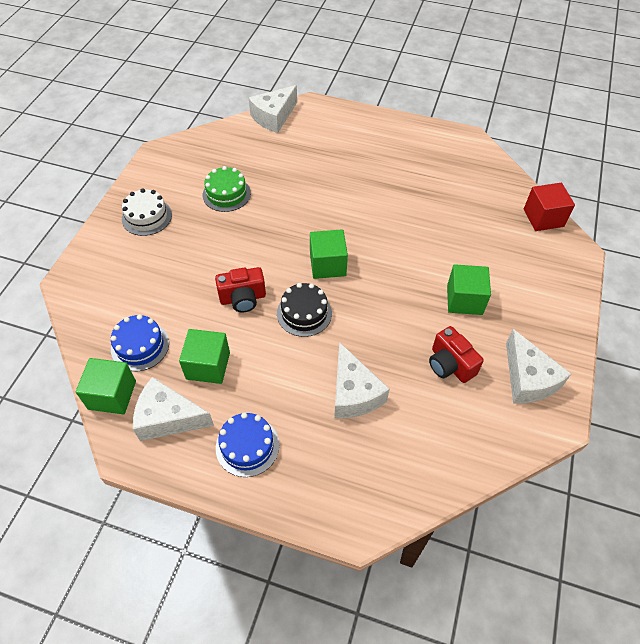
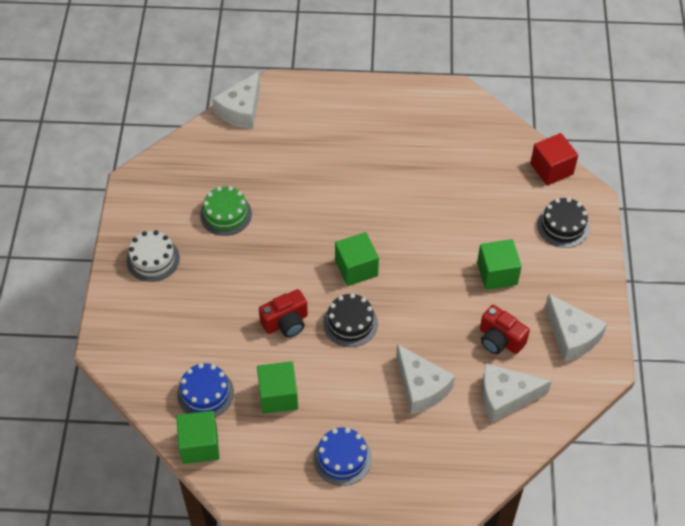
camera: 15 degrees left, 0 degrees up
(168, 418) = (261, 452): white cheese -> white cheese (505, 397)
(543, 270) = (563, 226): none -> black cake

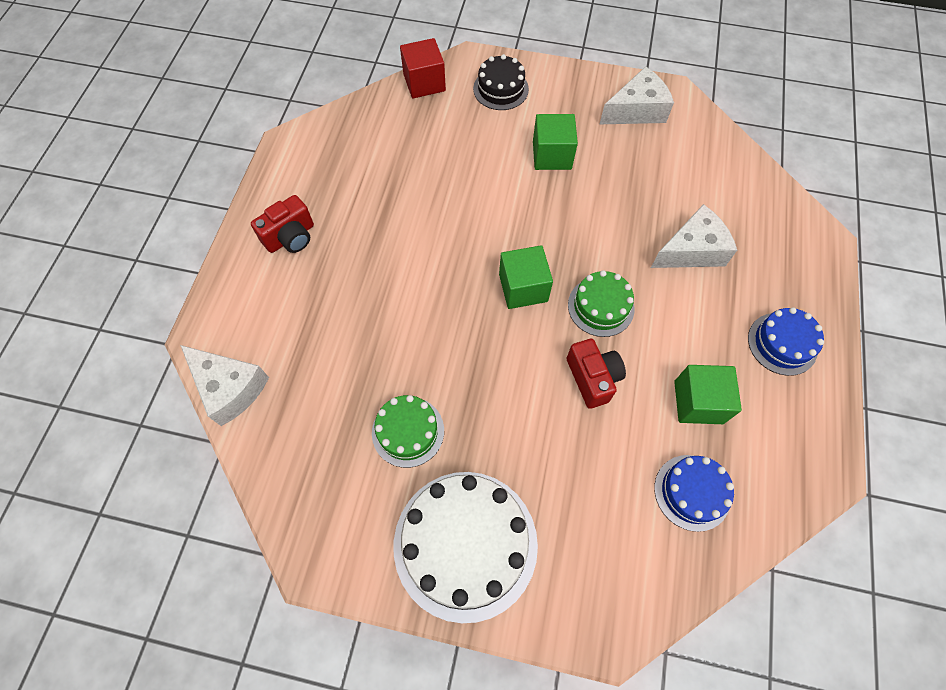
camera: 80 degrees left, 10 degrees up
(153, 259) = (465, 544): white cake -> white cake, size x1.84
(199, 445) = (768, 508): green cube -> none
(350, 323) = (600, 306): black cake -> green cake
(500, 340) = (636, 169): red camera -> red camera (291, 237)
(505, 397) = (706, 178): white cheese -> none

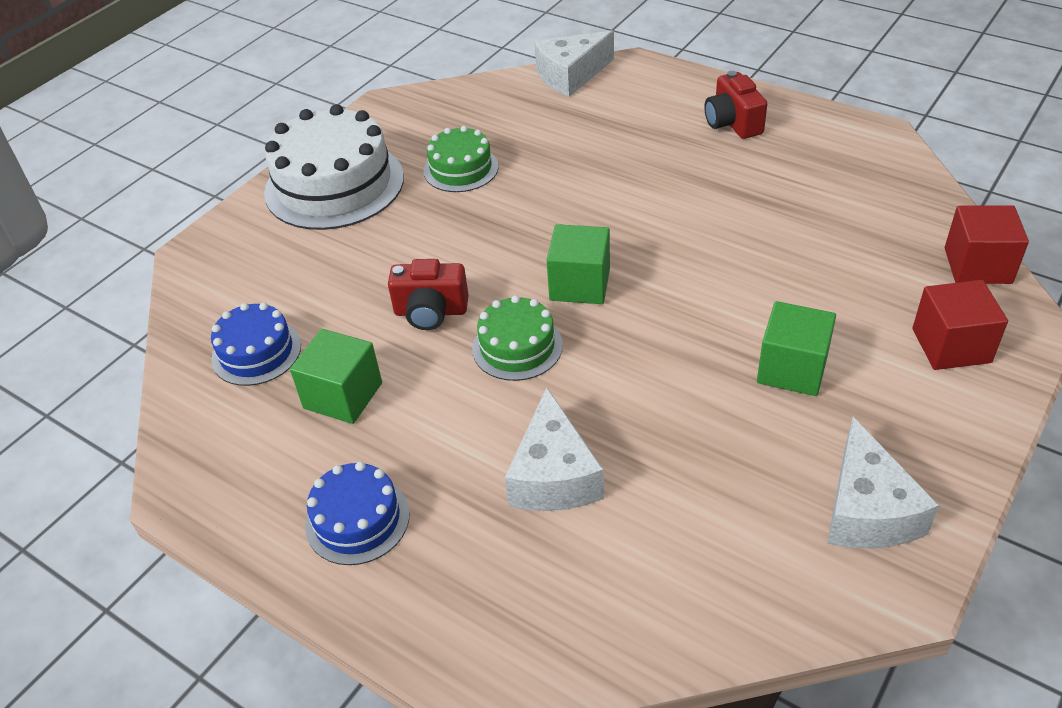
camera: 115 degrees right, 20 degrees down
(500, 89) = (951, 346): black cake -> red cube

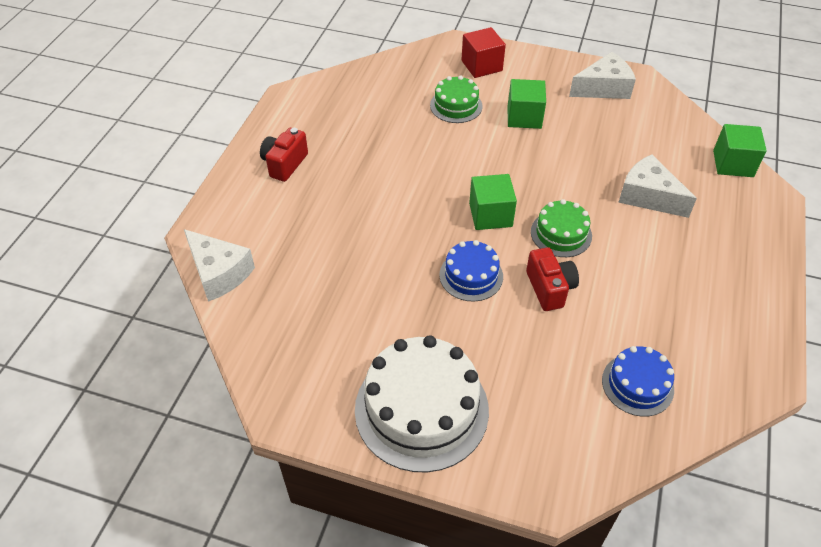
camera: 110 degrees left, 5 degrees up
(343, 395) = (647, 314): green cube -> green cube (733, 164)
(357, 520) = (729, 273): blue cake -> blue cake (471, 275)
(461, 169) = (376, 317): green cake -> green cake (456, 105)
(554, 475) = (648, 196): white cheese -> white cheese turned 120 degrees counterclockwise
(732, 123) = (284, 164): red camera -> red camera turned 150 degrees clockwise
(977, 265) = (413, 57): red cube -> none

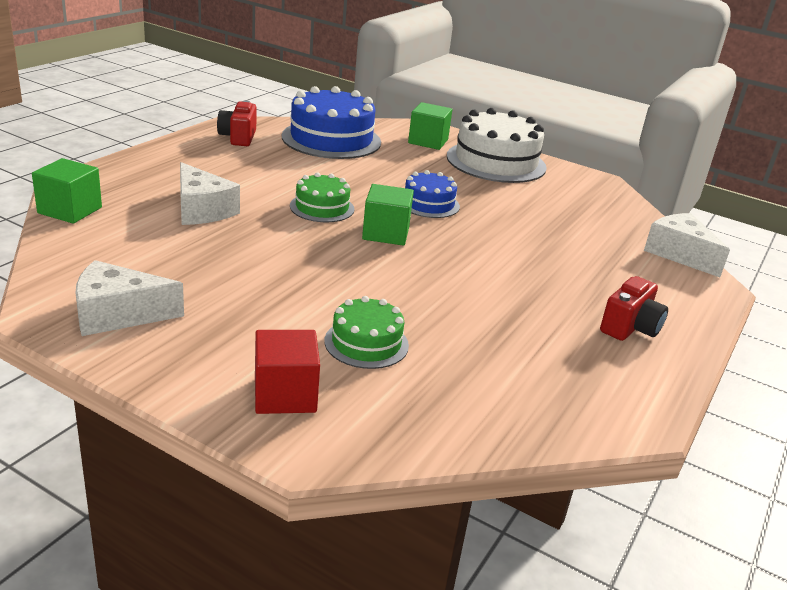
camera: 170 degrees left, 20 degrees down
(524, 117) = (275, 306): green cube -> green cube (428, 141)
(550, 288) = (361, 184): red camera -> red camera (238, 137)
(637, 384) = (331, 139): blue cake -> blue cake, size x1.84

